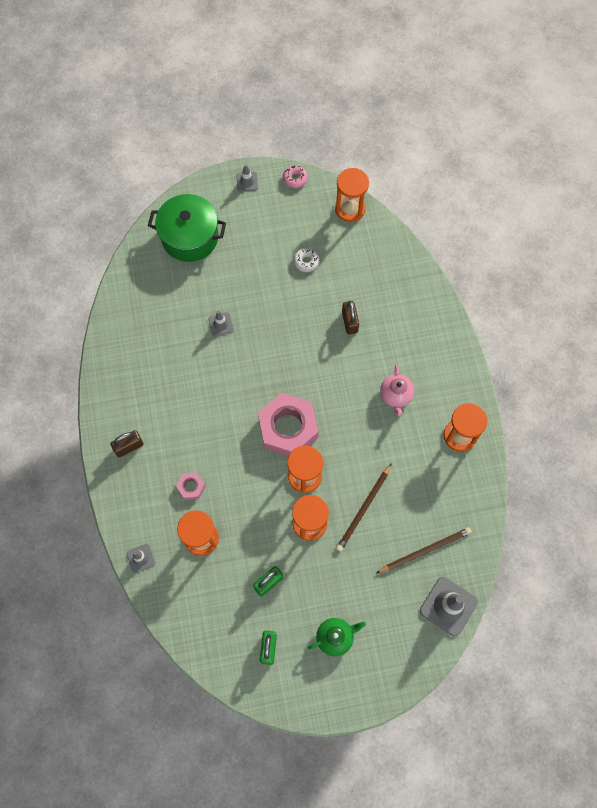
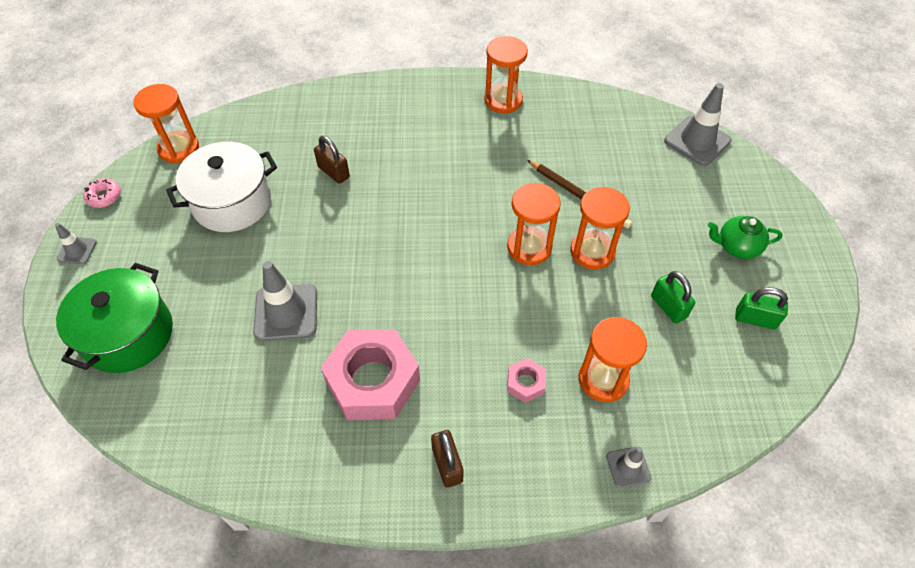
camera: 80 degrees left, 15 degrees down
(221, 324) = (286, 312): grey traffic cone -> grey traffic cone, size x1.86
(288, 428) = (461, 256): pink nut -> pink nut (373, 381)
(306, 261) = (232, 202): white donut -> white pot
(335, 637) = (737, 247): green teapot -> green teapot turned 75 degrees counterclockwise
(349, 322) = (333, 172): brown padlock -> brown padlock turned 45 degrees clockwise
(396, 395) = (442, 145): pink teapot -> none
(425, 550) = (633, 149): brown pencil -> none

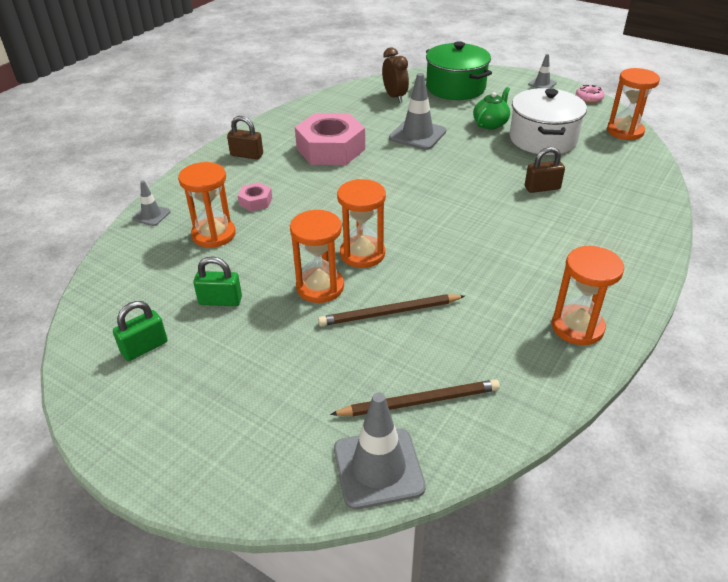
camera: 125 degrees right, 15 degrees down
(190, 390) = (394, 97): none -> brown clock
(637, 145) = (419, 401): none -> brown pencil
(737, 247) = (216, 391): green teapot -> green teapot (490, 124)

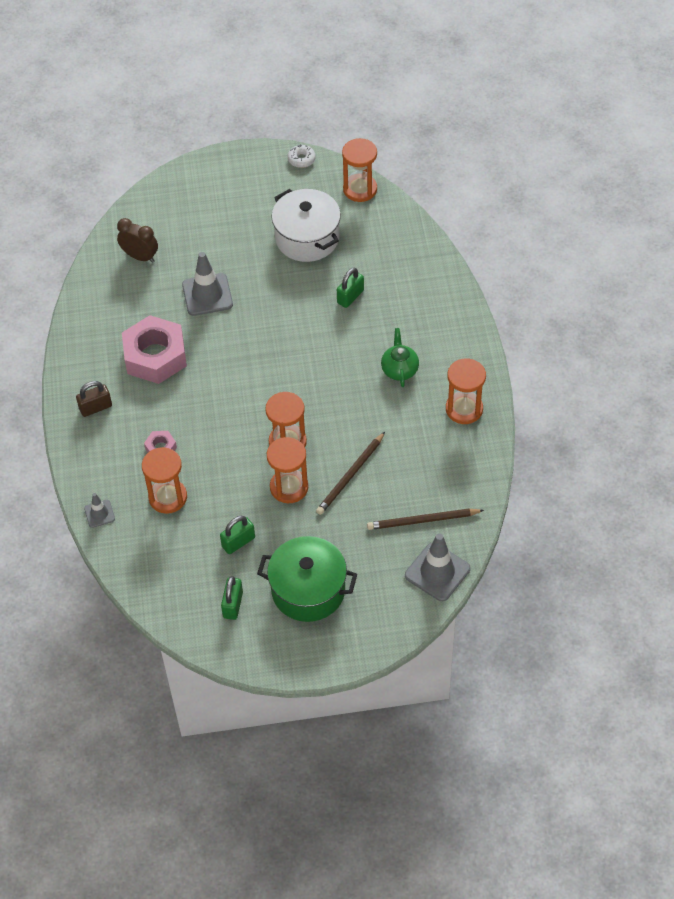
camera: 40 degrees left, 15 degrees up
(419, 401) = (422, 520): brown pencil -> brown pencil turned 135 degrees counterclockwise
(455, 88) = (180, 211): green pot -> green pot (308, 590)
(490, 124) = (252, 244): green teapot -> green teapot (399, 369)
(542, 84) = (248, 160): grey traffic cone -> none
(542, 188) = (350, 297): brown padlock -> green padlock
(589, 98) = (301, 159): pink donut -> white donut

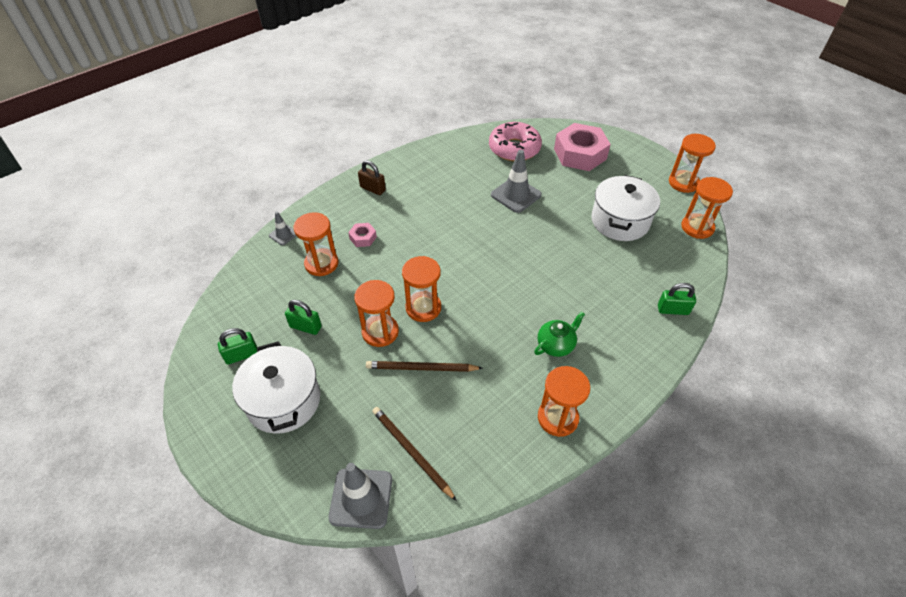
camera: 55 degrees right, 5 degrees down
(140, 257) = (514, 148): brown clock -> pink donut
(155, 356) = (440, 196): pink nut -> pink nut (580, 154)
(301, 159) = (683, 183): white donut -> orange hourglass
(308, 590) = (283, 401): green pot -> white pot
(350, 297) = (594, 274): green padlock -> green padlock (673, 310)

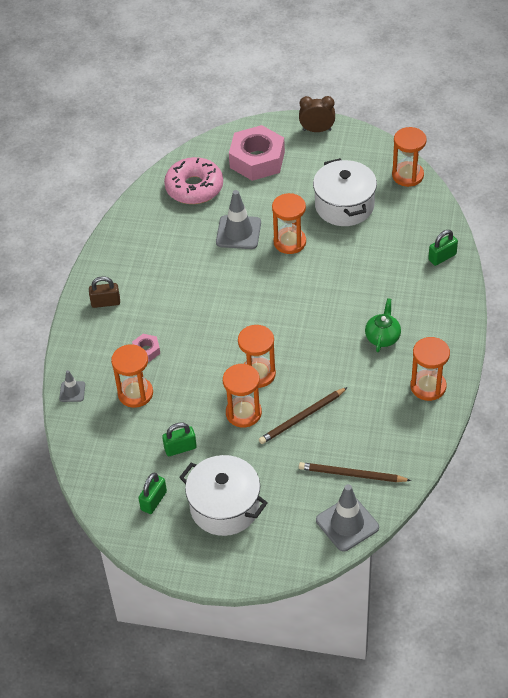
camera: 35 degrees left, 0 degrees up
(647, 157) = (317, 130): none -> brown clock
(683, 183) = (366, 139): orange hourglass -> orange hourglass (289, 242)

